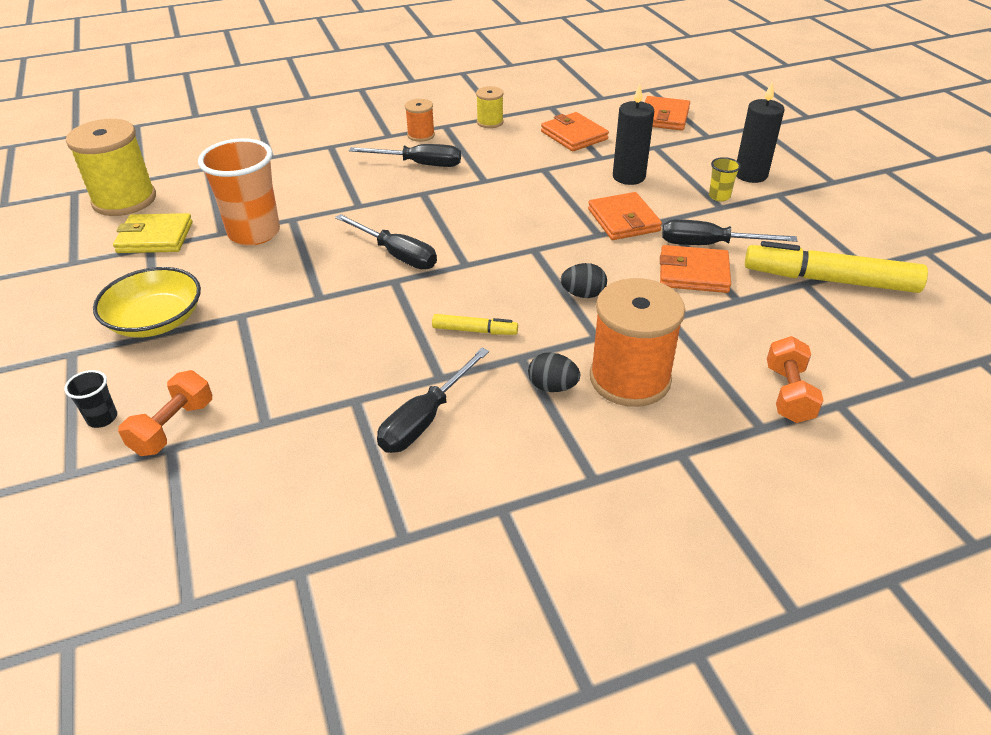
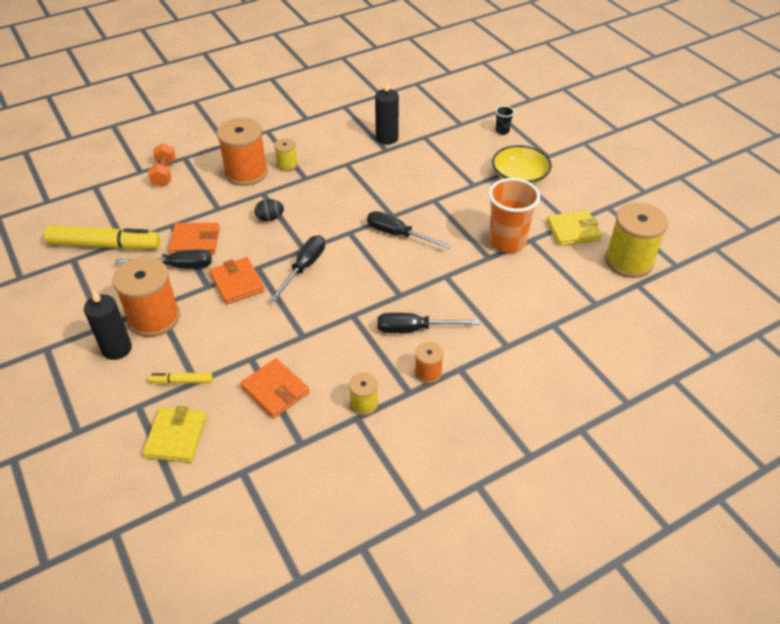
camera: 170 degrees right, 5 degrees up
(173, 427) = (466, 131): orange dumbbell -> none
(425, 419) = (348, 145): black screwdriver -> black screwdriver (304, 267)
(475, 330) = (333, 189): yellow marker -> yellow marker (181, 381)
(552, 387) = (287, 165): black egg -> yellow spool
(628, 177) = (227, 334): black candle -> black candle (387, 138)
(664, 117) = (176, 437): orange wallet -> yellow wallet
(719, 196) = (154, 318): yellow cup -> orange spool

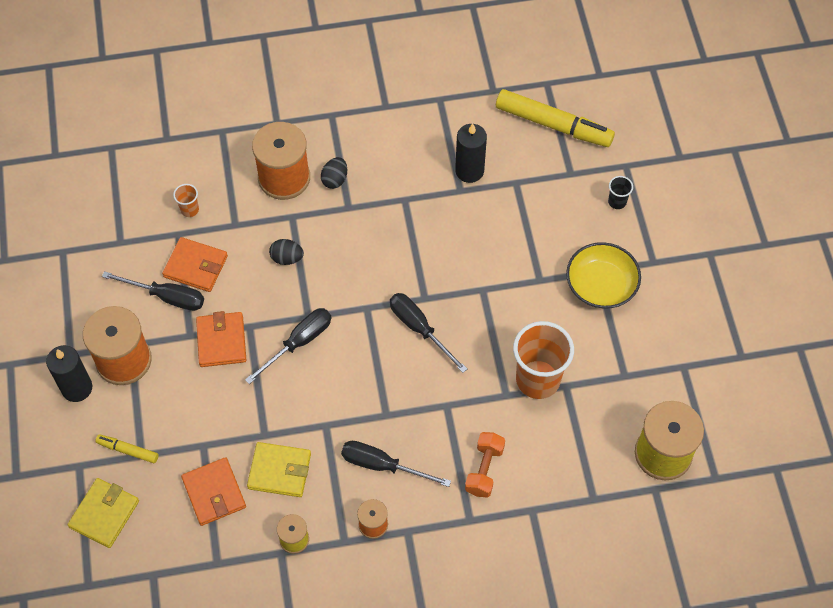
camera: 20 degrees right, 15 degrees up
(105, 245) = (100, 241): yellow marker -> yellow marker (553, 125)
(164, 173) = (192, 150): orange dumbbell -> orange dumbbell (484, 469)
(176, 208) = (189, 210): none -> orange cup
(287, 165) = (335, 179): yellow spool -> black egg
(573, 231) = (622, 388): yellow wallet -> yellow wallet (279, 471)

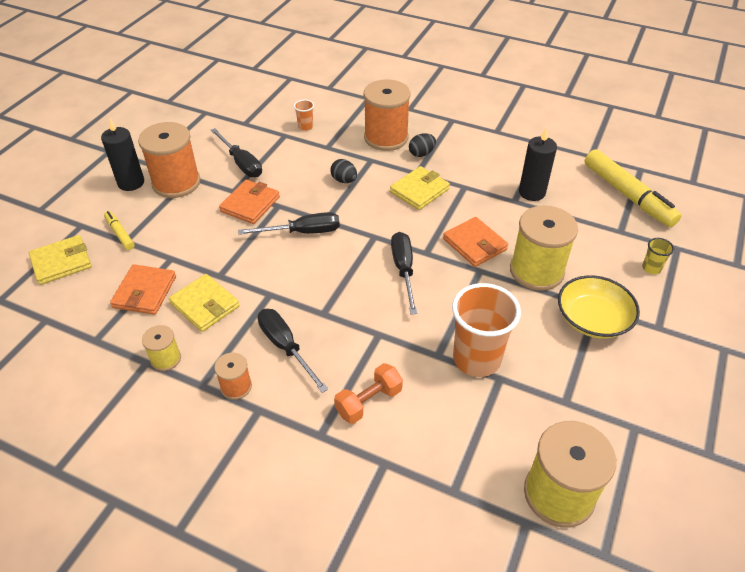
camera: 35 degrees right, 15 degrees down
(196, 266) = (277, 156): orange wallet -> orange wallet (475, 244)
(367, 229) = (419, 190): none -> yellow wallet
(529, 261) = (536, 271): none -> yellow spool
(617, 202) = (651, 268): black cup -> yellow cup

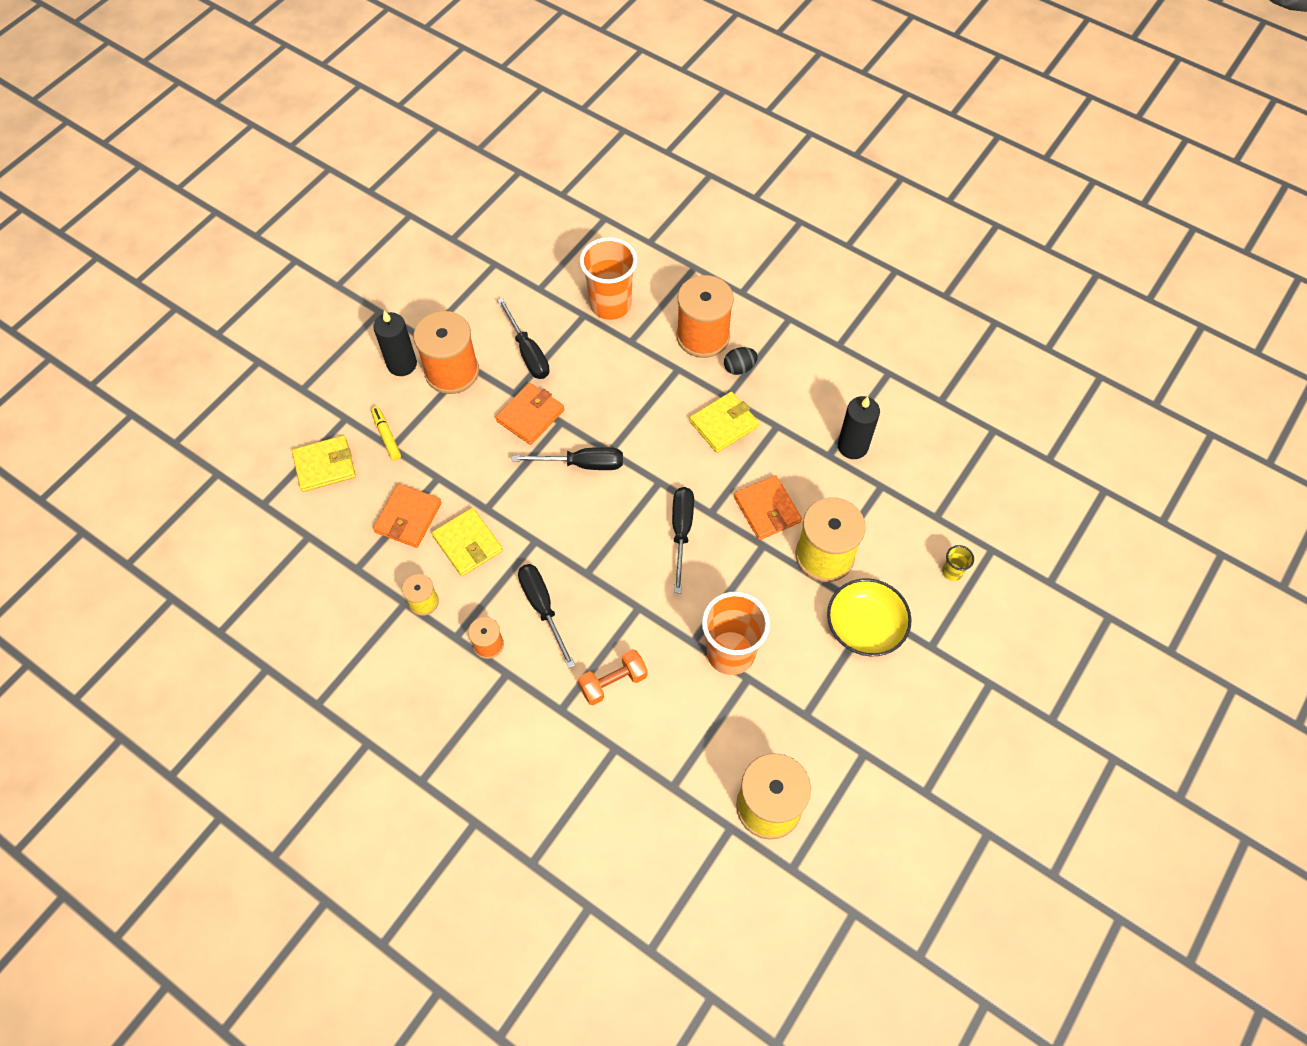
camera: 10 degrees right, 15 degrees up
(305, 126) = (610, 304): orange cup -> orange cup, size x2.28
(344, 180) = (641, 396): black egg -> none
(627, 195) = (963, 467): yellow marker -> none

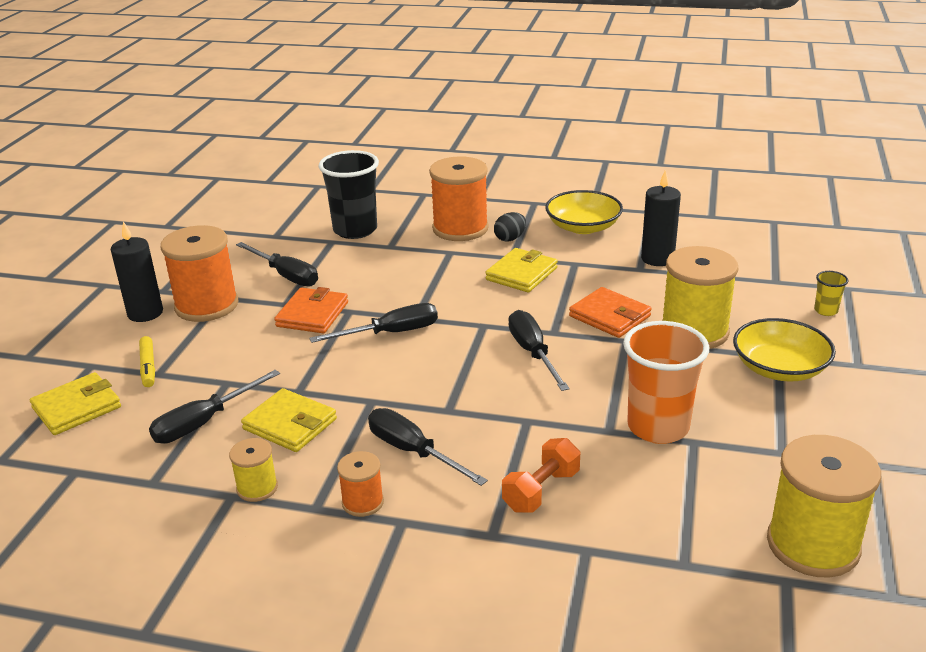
camera: 20 degrees left, 30 degrees down
(386, 436) = (148, 367): yellow marker -> yellow marker turned 150 degrees counterclockwise
(408, 518) = (204, 422): orange wallet -> black screwdriver
(610, 304) = (355, 230): orange cup -> black cup
(813, 374) = (583, 227): none -> yellow bowl

